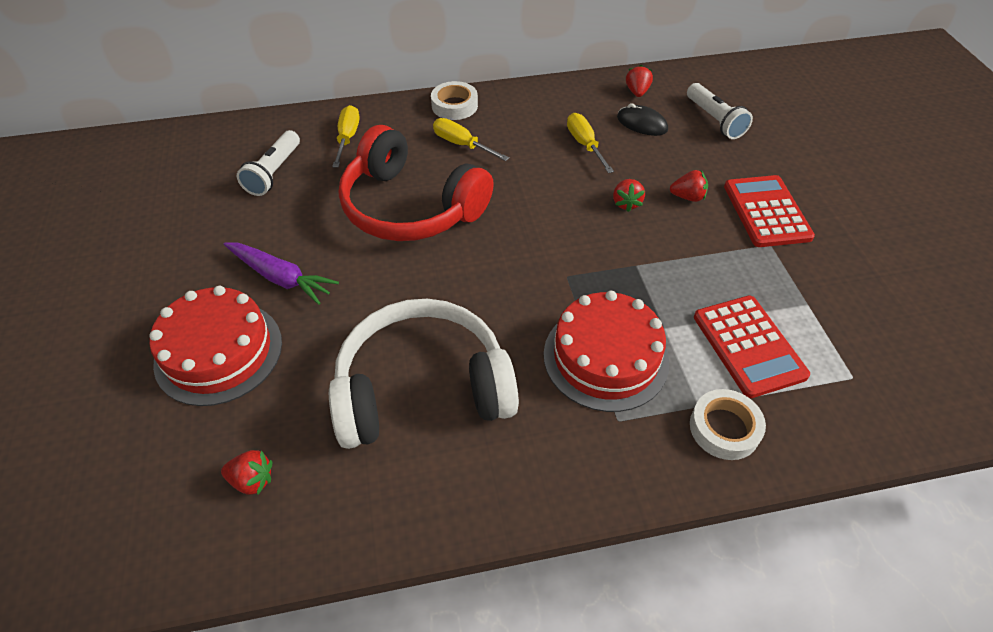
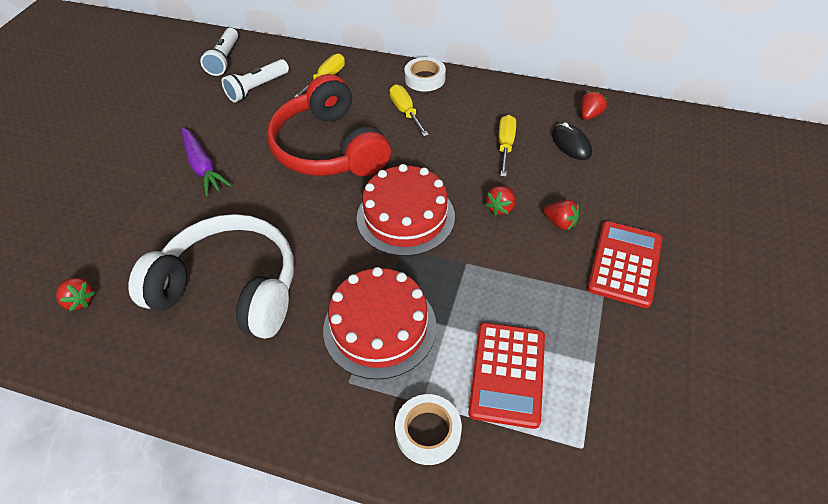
camera: 30 degrees right, 0 degrees up
(219, 352) = (127, 203): red cake -> red cake (405, 217)
(714, 120) = (643, 163): white flashlight -> white flashlight (224, 59)

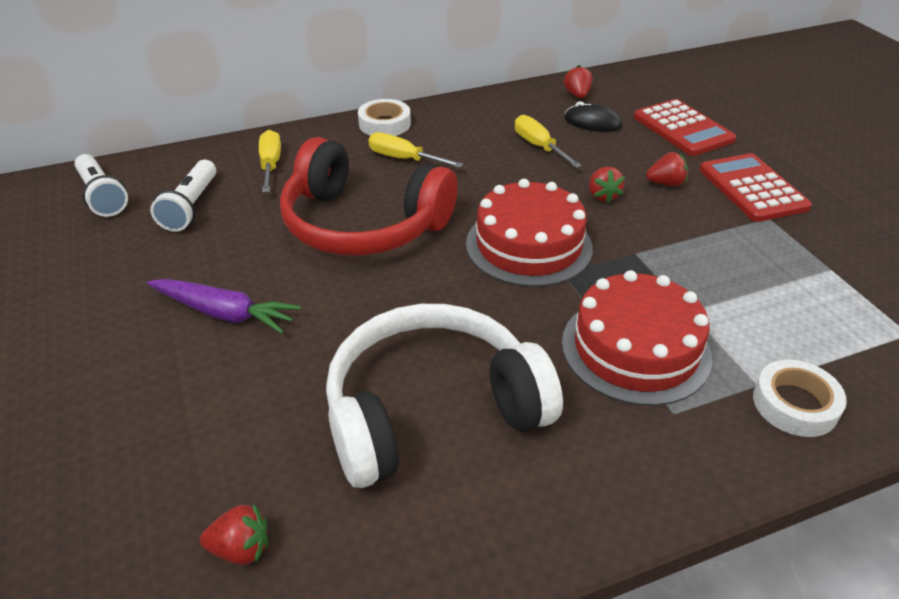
camera: 40 degrees left, 10 degrees down
(507, 374) = (786, 317): red calculator -> red calculator (682, 129)

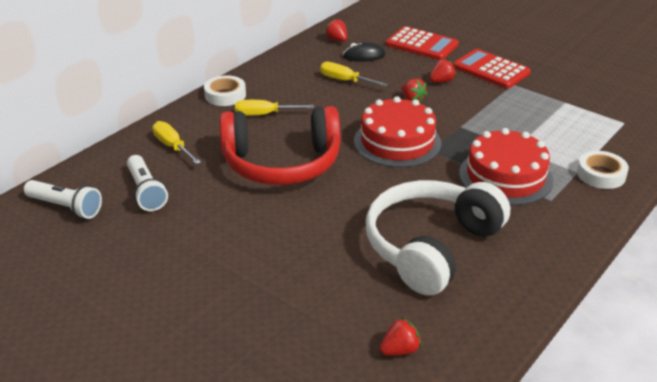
camera: 30 degrees left, 5 degrees down
(225, 313) = (251, 245): purple carrot -> none

